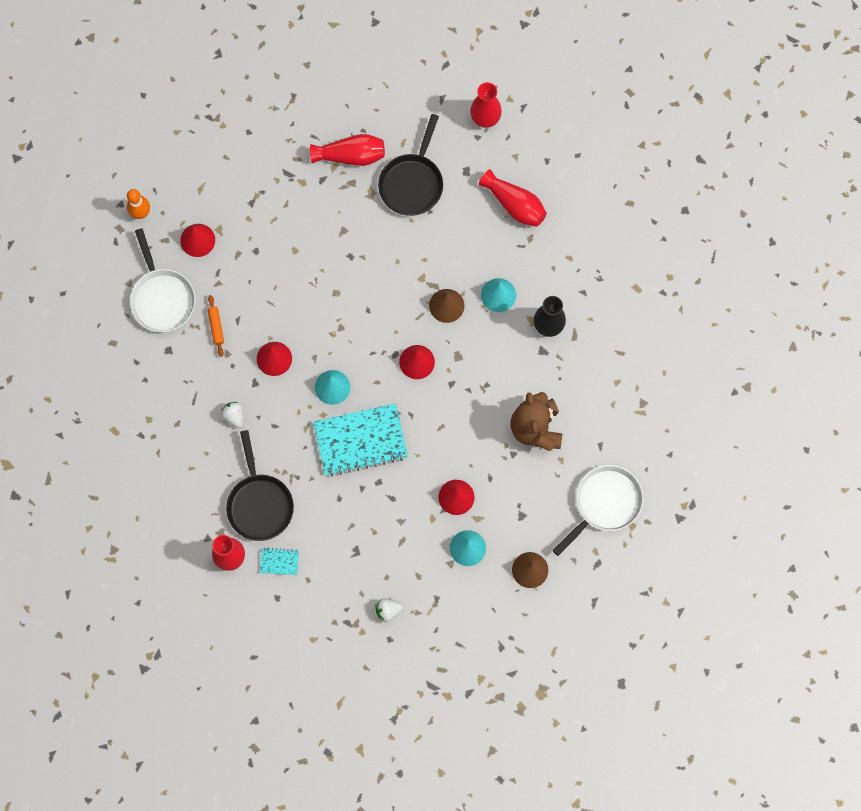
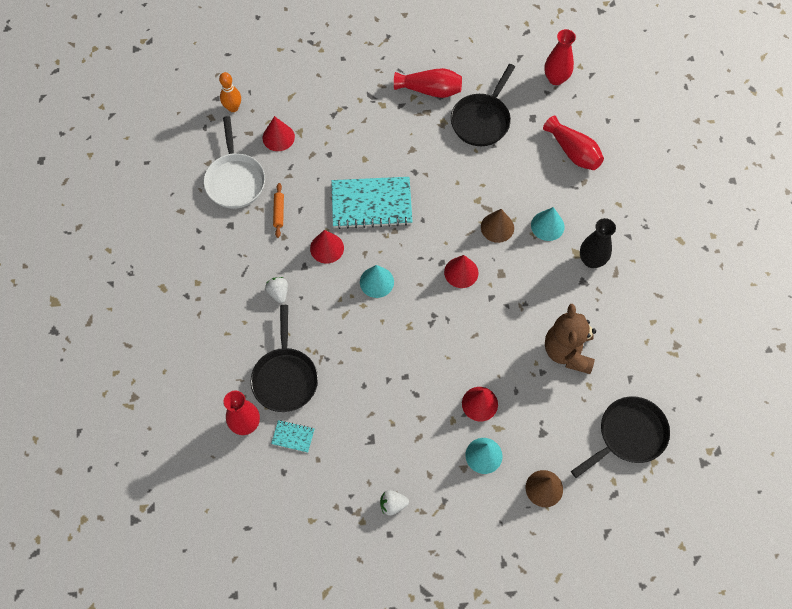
camera: 10 degrees right, 10 degrees down
(360, 441) = (394, 335): turquoise notebook -> turquoise notebook (371, 204)
(605, 503) = (628, 435): white pan -> black pan

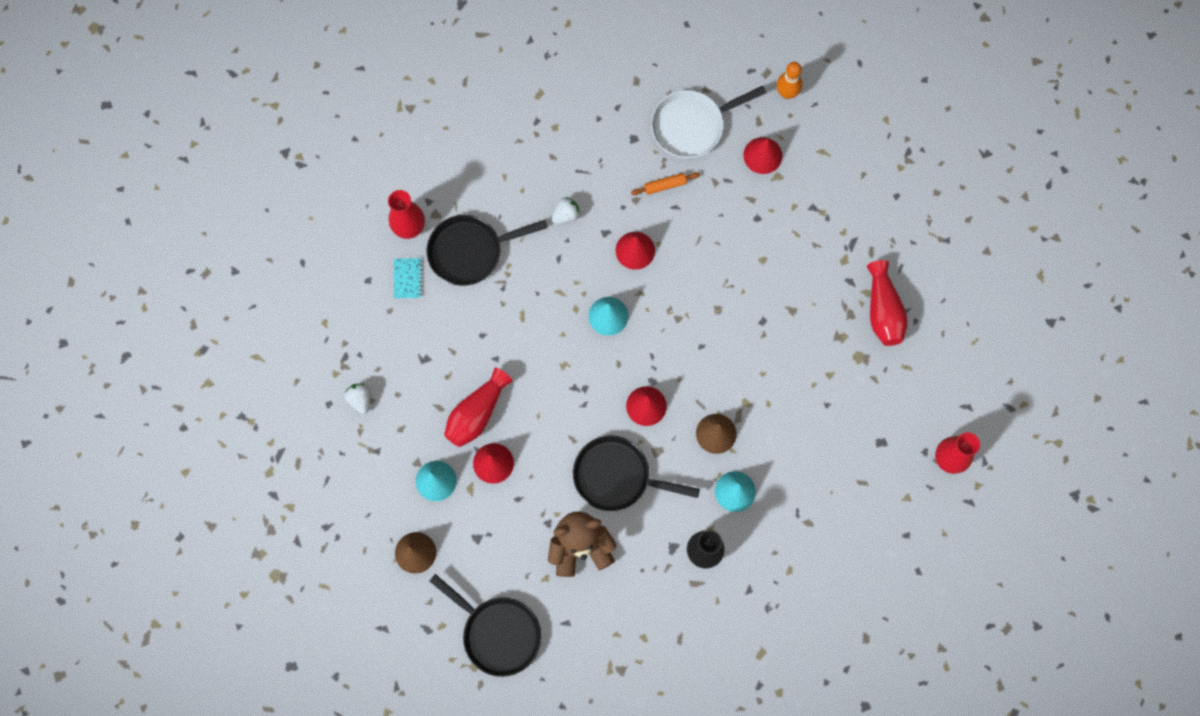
camera: 75 degrees right, 10 degrees up
(371, 204) = (705, 284): turquoise notebook -> none
(482, 120) = (859, 382): black pan -> black pan (617, 476)
(573, 152) = (847, 501): red vase -> red vase (476, 413)

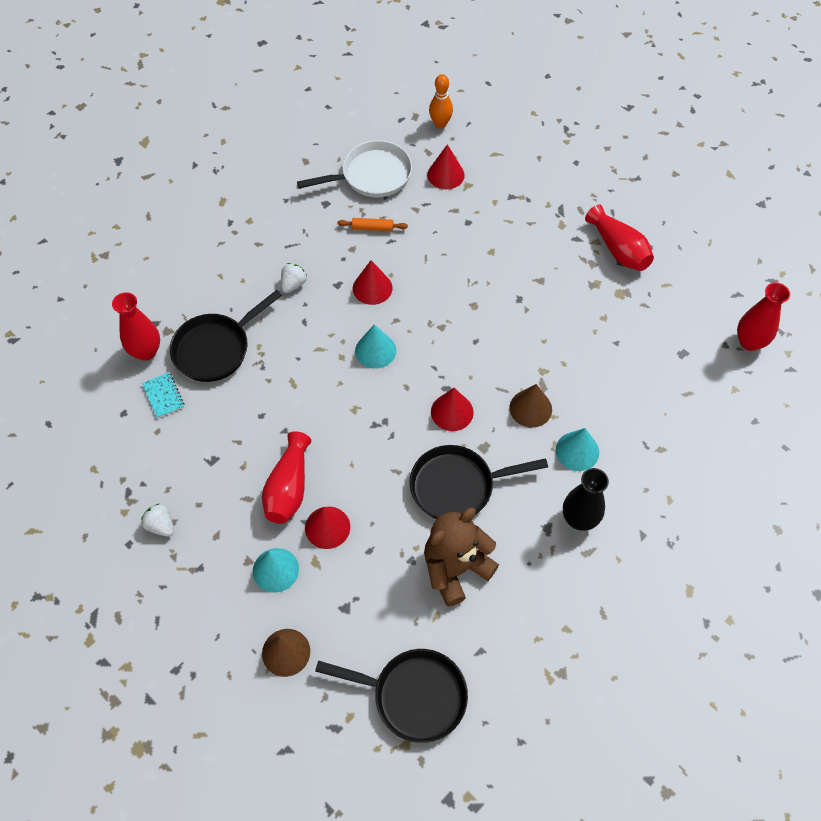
camera: 25 degrees left, 15 degrees down
(665, 185) = (372, 228): orange rolling pin -> orange rolling pin turned 45 degrees clockwise
(692, 125) = (372, 175): white pan -> white pan turned 150 degrees counterclockwise

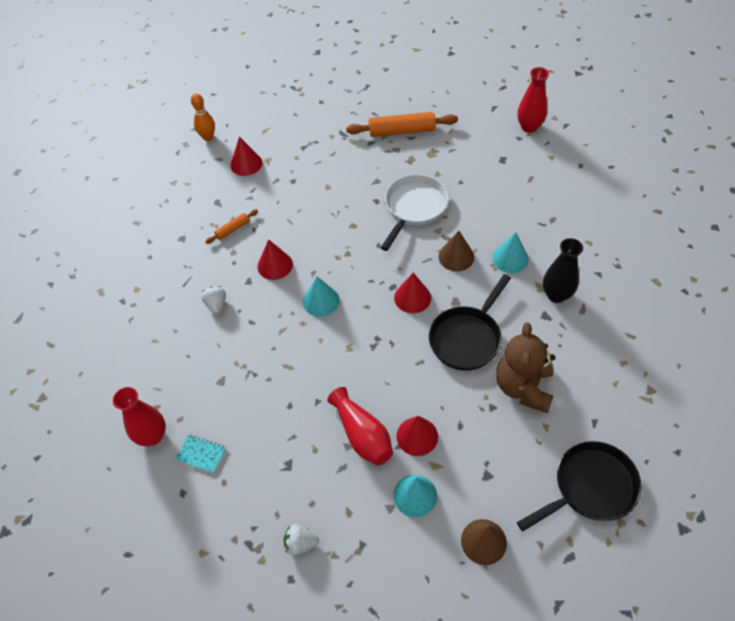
camera: 40 degrees left, 5 degrees down
(215, 348) = (206, 390): black pan -> none
(372, 175) = (196, 198): white pan -> white pan (414, 208)
(618, 249) = (402, 131): red vase -> orange rolling pin

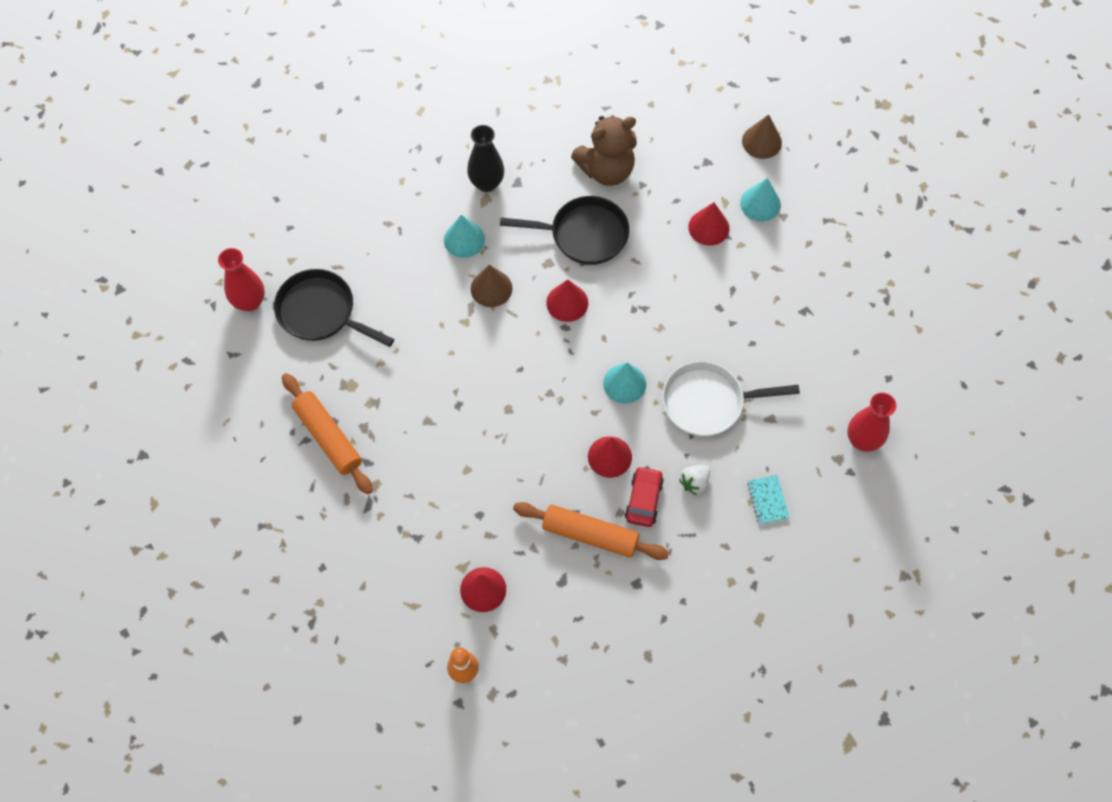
camera: 125 degrees left, 10 degrees up
(201, 454) = (847, 386): turquoise notebook -> turquoise notebook (767, 500)
(230, 269) = (644, 500): none -> red car
(233, 229) = (590, 534): orange rolling pin -> orange rolling pin, size x1.95
(300, 543) = (857, 263): white strawberry -> none
(362, 435) = (737, 269): red vase -> none
(414, 208) = (446, 360): white pan -> white pan (708, 402)
(590, 487) = (667, 90): black pan -> black pan (321, 312)

